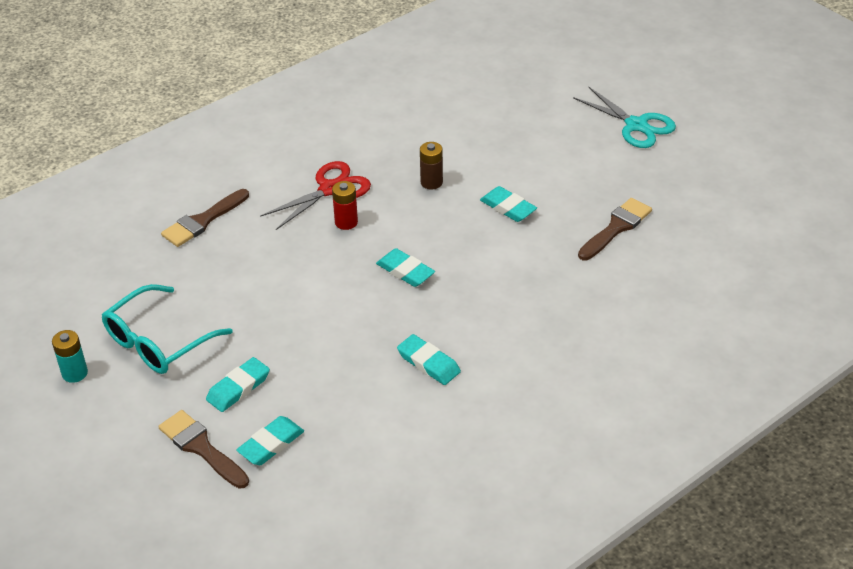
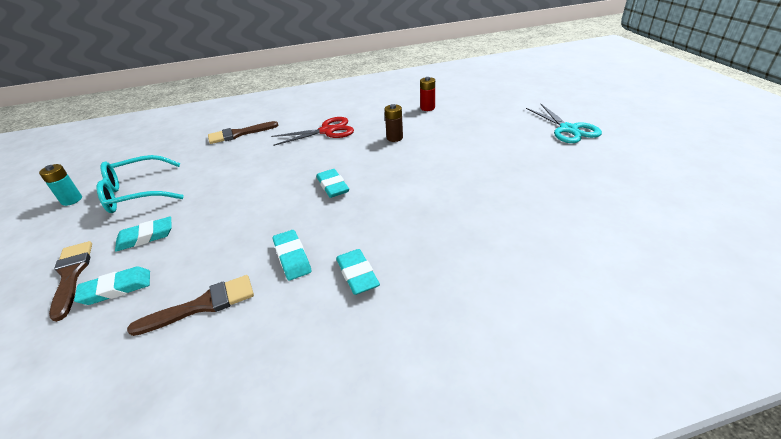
camera: 25 degrees right, 5 degrees down
(346, 222) = (320, 149): red battery -> red battery (427, 108)
(508, 207) = (438, 161): turquoise eraser -> turquoise eraser (357, 274)
(616, 228) = (519, 191): brown brush -> brown brush (203, 305)

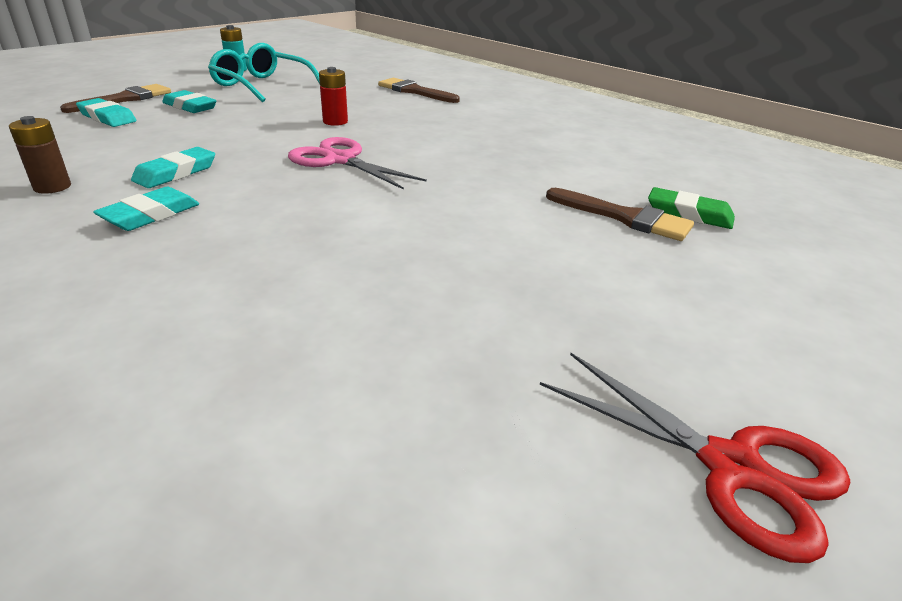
camera: 55 degrees right, 5 degrees down
(203, 305) = (85, 154): brown brush -> brown brush (624, 217)
(327, 131) = (475, 128): red scissors -> red scissors (731, 467)
(333, 186) = (340, 160): turquoise eraser -> pink scissors
(394, 138) = (507, 170): brown battery -> brown battery (52, 187)
(427, 108) = (638, 174): red battery -> red battery (335, 122)
(474, 111) = (689, 214): none -> green eraser
(568, 129) = (772, 333): turquoise scissors -> none

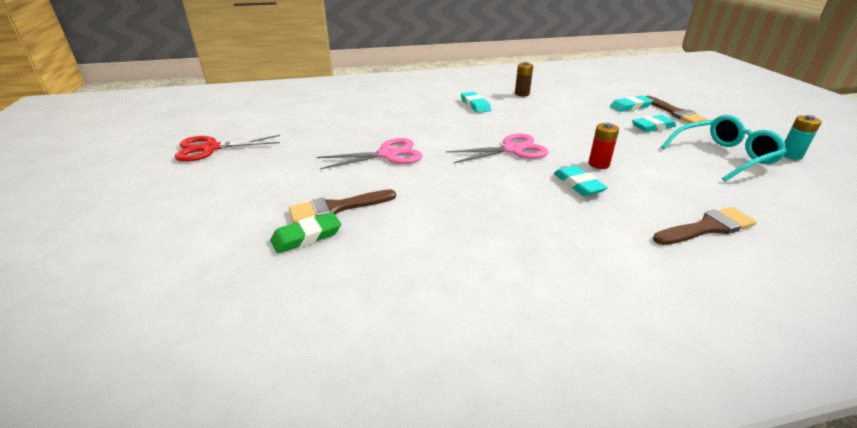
camera: 125 degrees right, 0 degrees up
(175, 173) = (522, 113): turquoise eraser -> turquoise eraser (578, 184)
(456, 231) = (388, 154): none -> pink scissors

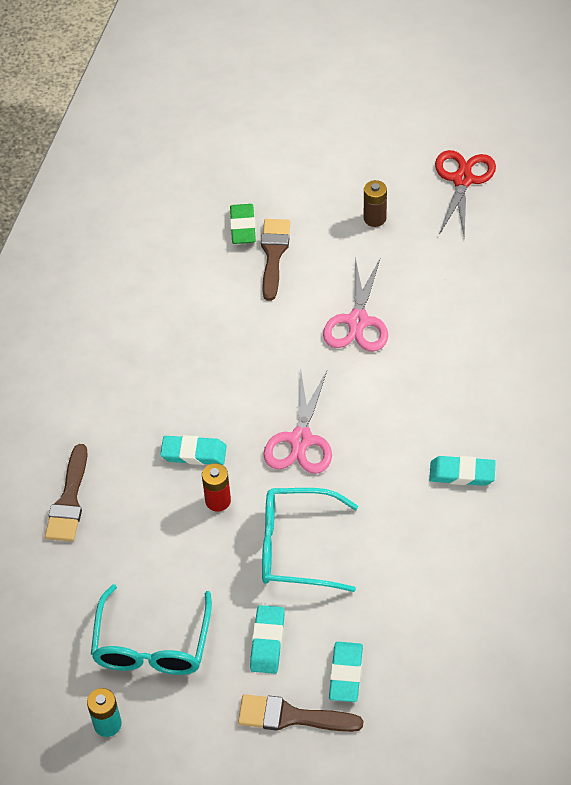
camera: 120 degrees right, 20 degrees up
(522, 94) = (477, 561): brown battery -> brown battery (374, 218)
(586, 133) = (296, 547): none -> turquoise glasses

